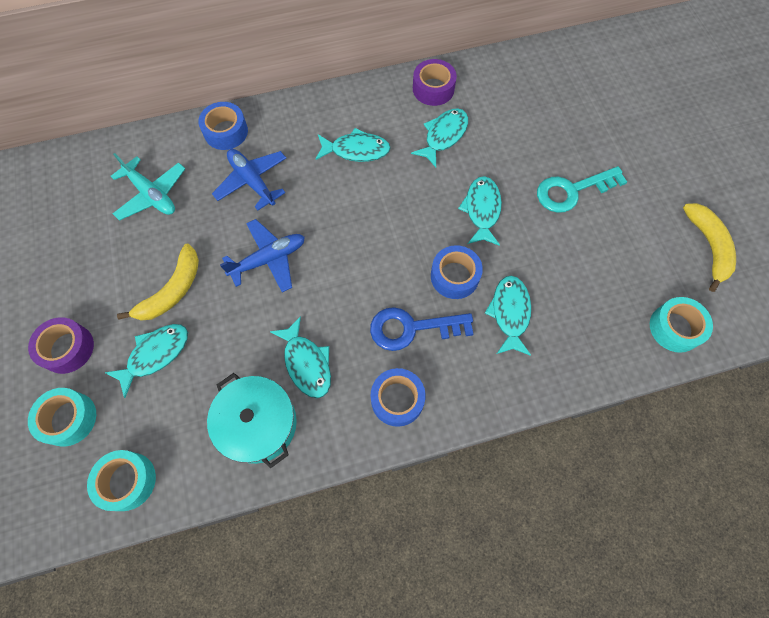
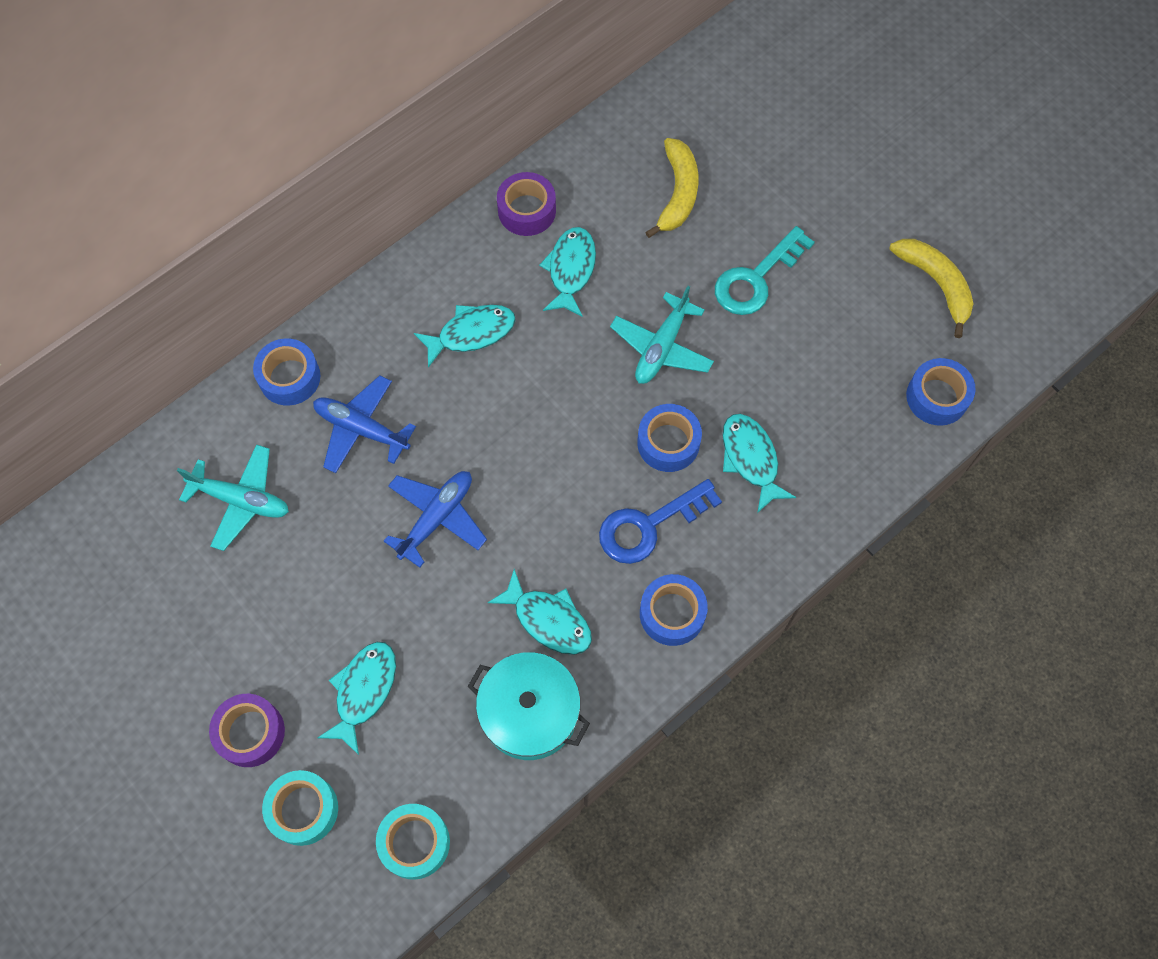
camera: 25 degrees left, 0 degrees up
(172, 290) = (339, 607): yellow banana -> yellow banana (677, 193)
(482, 210) = (661, 347): turquoise fish -> turquoise plane
(675, 328) = (937, 397): turquoise tape -> blue tape

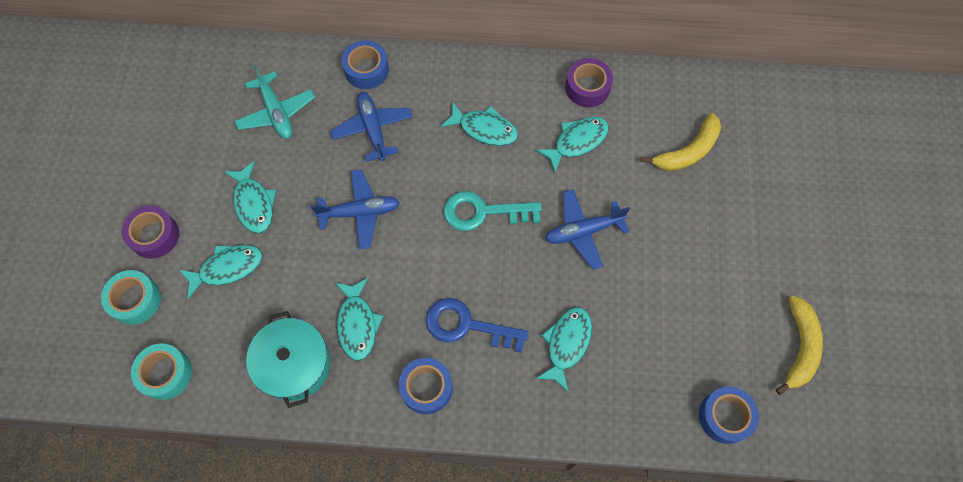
camera: 45 degrees right, 0 degrees up
(319, 607) = (254, 203): none -> turquoise fish
(661, 347) = (583, 231): turquoise plane -> blue plane
(668, 443) = (528, 289): blue tape -> none
(756, 279) = (683, 242): turquoise key -> turquoise key (483, 212)

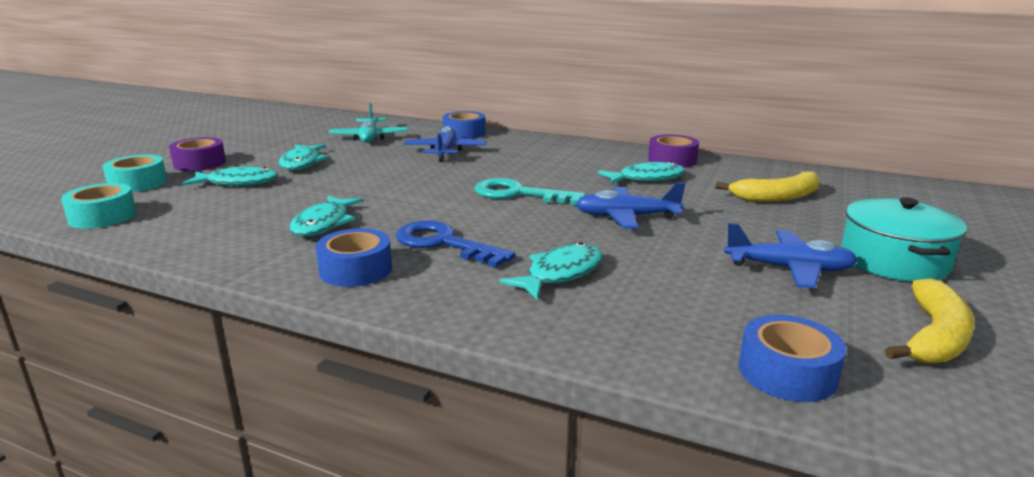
camera: 20 degrees right, 45 degrees down
(294, 364) = (230, 232): turquoise pot -> turquoise pot (893, 260)
(360, 212) = (393, 178): blue plane -> blue plane (789, 269)
(484, 129) = (552, 163): turquoise fish -> none

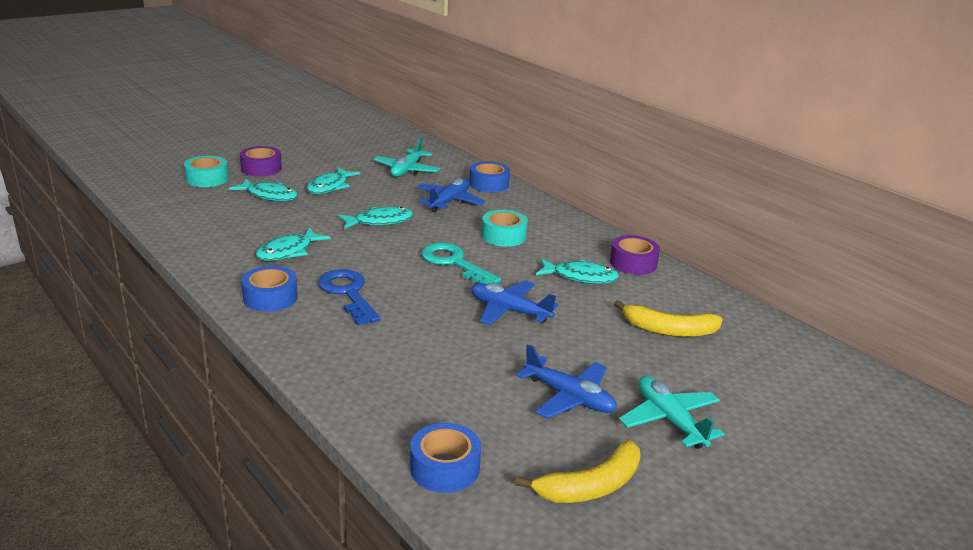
camera: 25 degrees right, 5 degrees up
(103, 216) = (164, 205): turquoise tape -> turquoise tape (503, 236)
(560, 274) = (395, 344): turquoise fish -> turquoise fish (380, 222)
(893, 260) = (669, 420): turquoise pot -> turquoise plane

